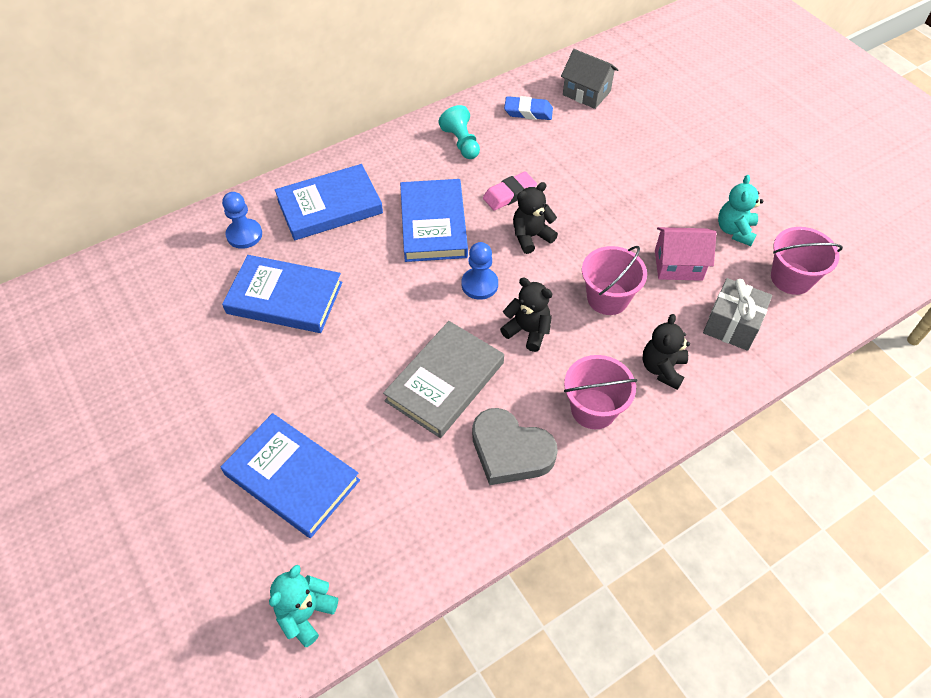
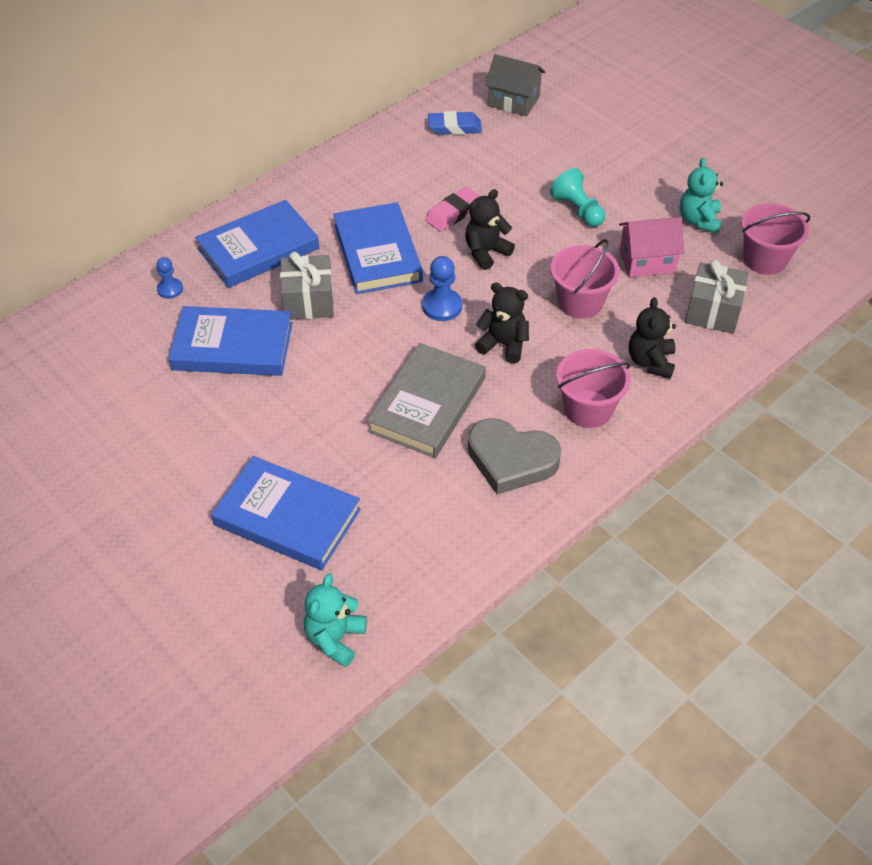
camera: 10 degrees left, 5 degrees down
(244, 235) = (170, 289): blue pawn -> blue pawn, size x0.65
(361, 263) = (308, 301): none -> grey gift
(461, 142) = (388, 167): turquoise pawn -> turquoise pawn (577, 210)

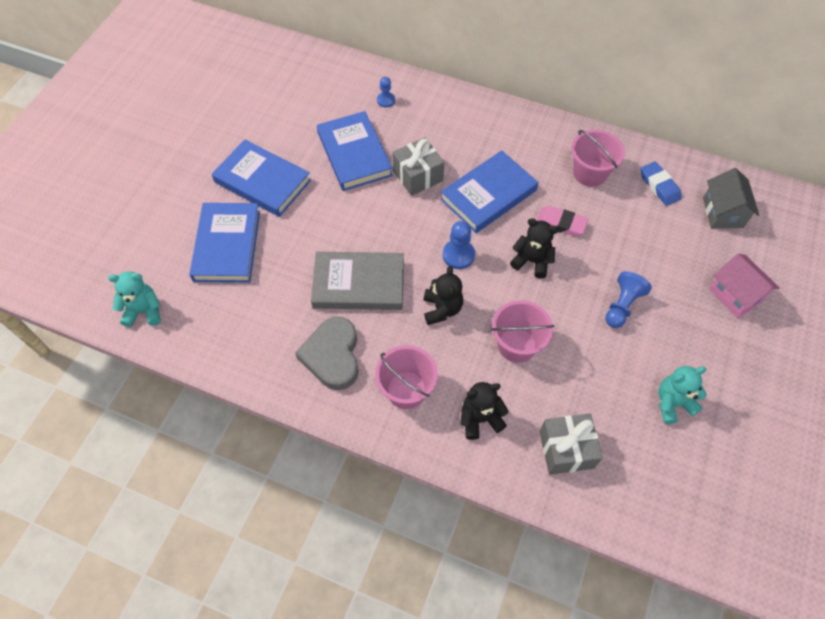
camera: 65 degrees right, 10 degrees up
(258, 249) = (450, 128): blue book -> blue book (262, 181)
(577, 210) = (622, 306): turquoise pawn -> blue pawn
(647, 261) = (594, 378): pink house -> pink house (735, 295)
(765, 259) = (659, 474): pink bucket -> pink bucket (590, 173)

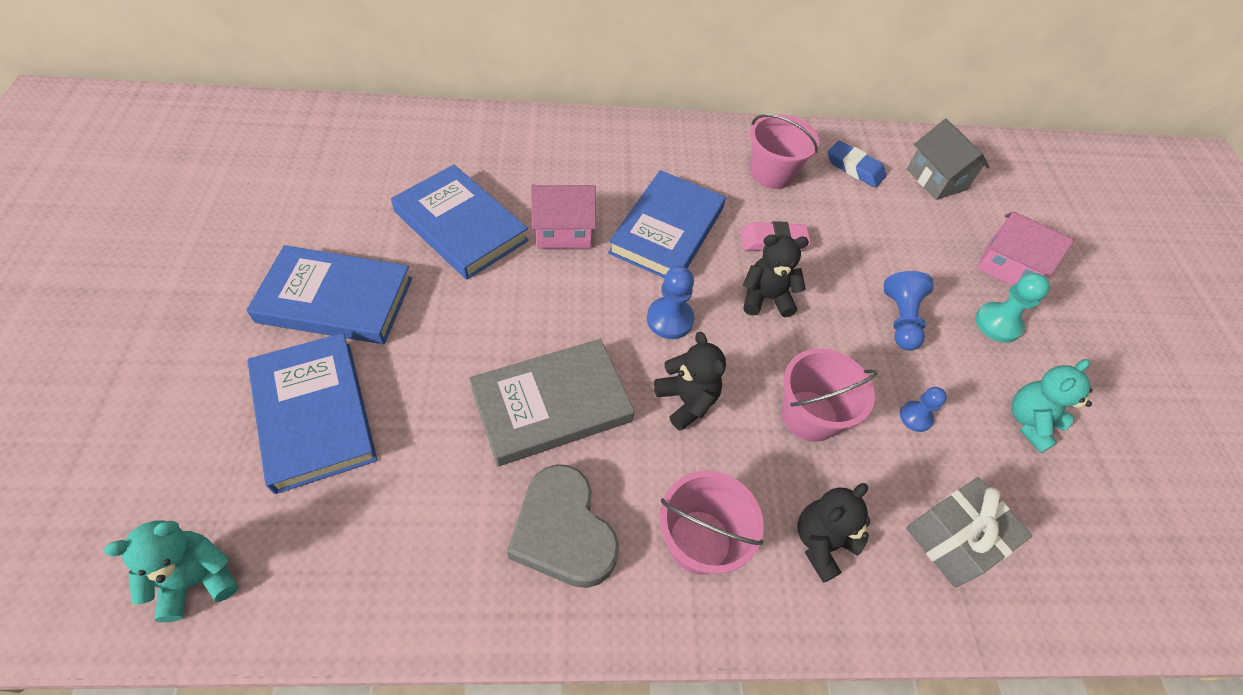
camera: 30 degrees left, 5 degrees down
(386, 100) = (473, 148): blue pawn -> blue pawn (915, 417)
(418, 176) = (563, 231): grey gift -> pink house
(696, 332) = (997, 323): none -> turquoise pawn

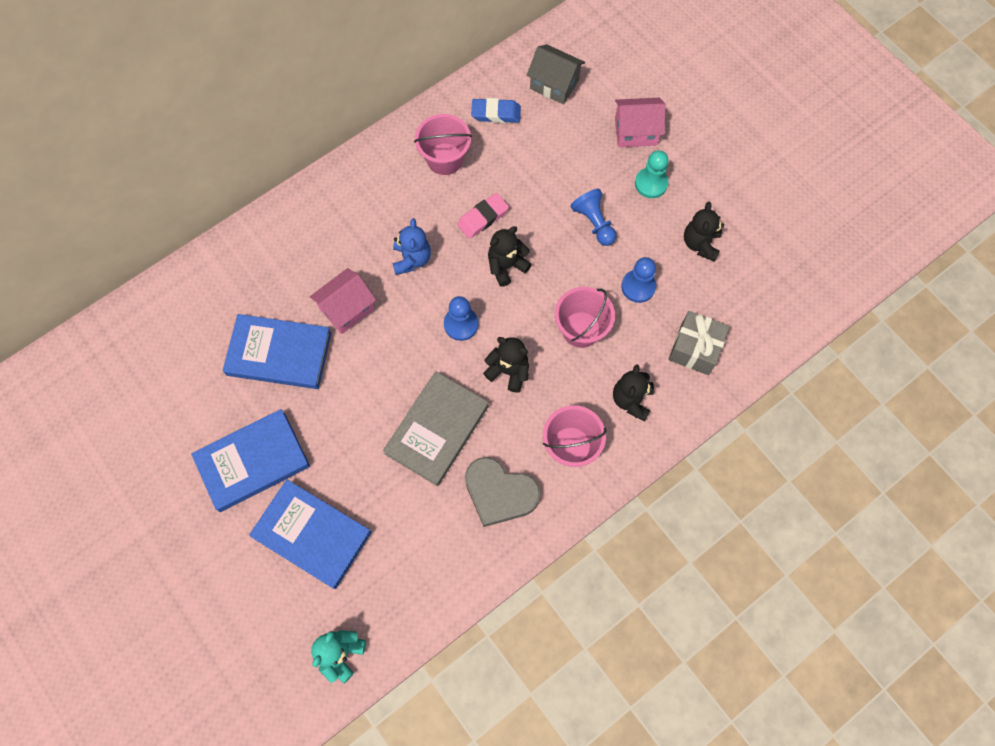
camera: 30 degrees left, 15 degrees up
(667, 231) = (411, 259): blue book -> blue teddy bear
(915, 417) = (638, 286): blue pawn -> blue pawn, size x1.54
(1030, 422) = (700, 244): turquoise teddy bear -> black teddy bear

